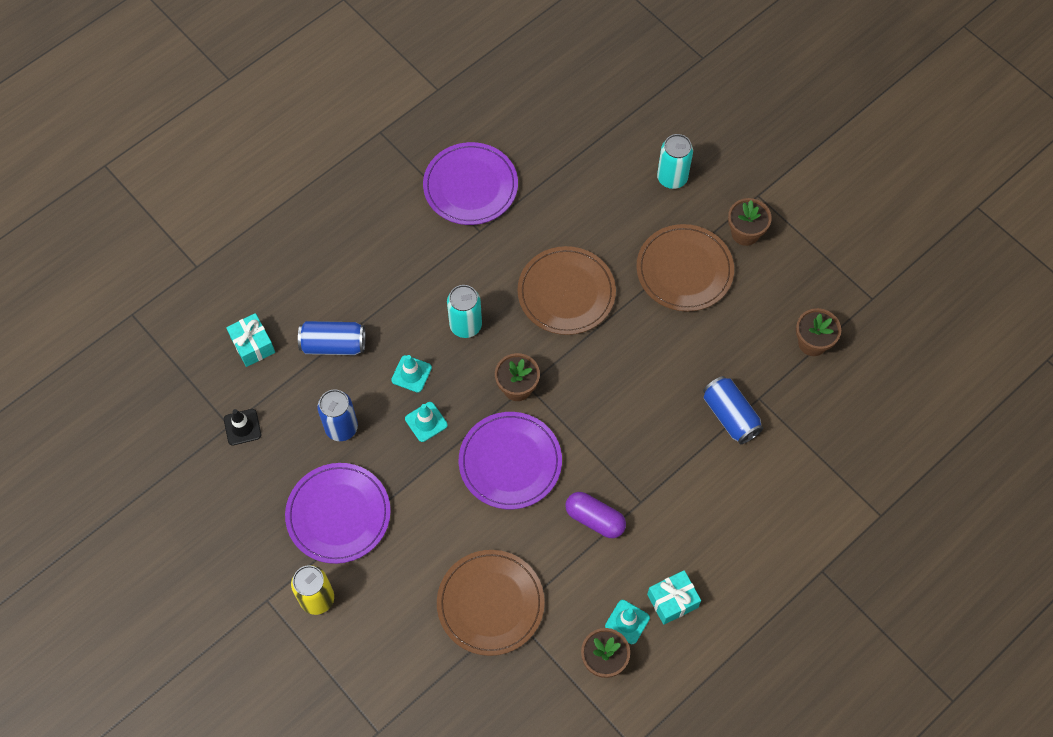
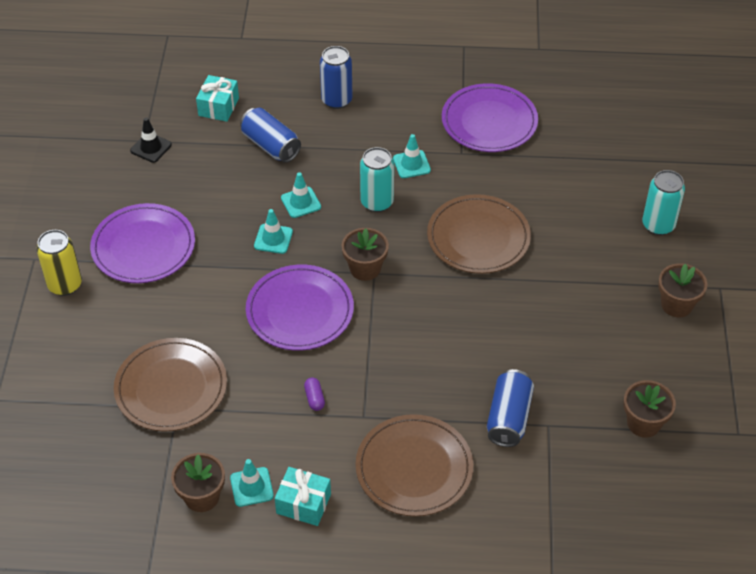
camera: 45 degrees right, 15 degrees down
(341, 427) = (212, 197): blue can -> blue can (337, 100)
(455, 271) = (411, 164): none -> turquoise traffic cone
(595, 519) = (314, 398): purple capsule -> purple capsule, size x0.53
(684, 270) = (593, 292): brown plate -> brown plate (414, 468)

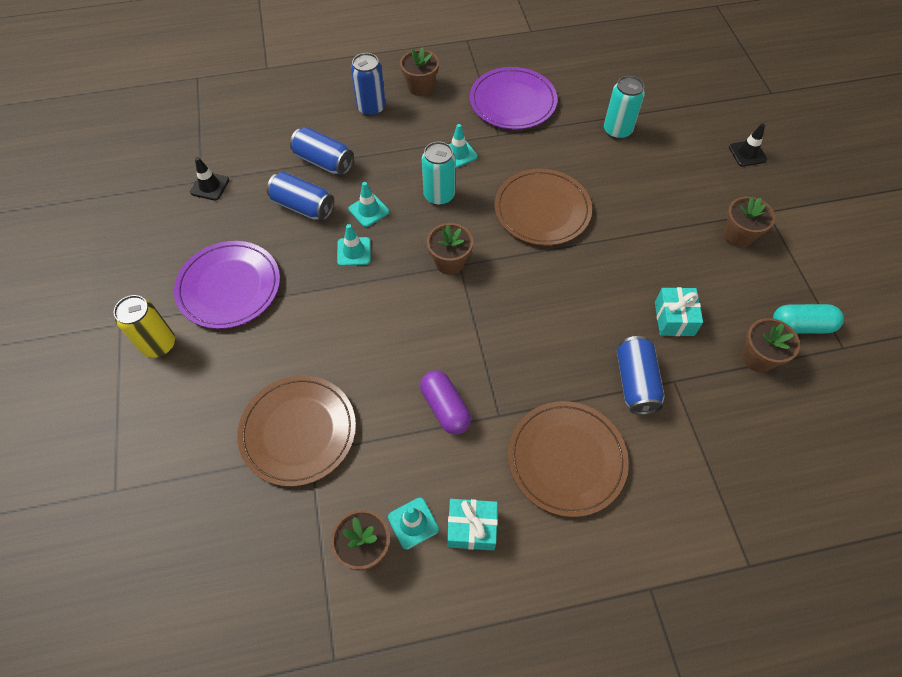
camera: 15 degrees left, 10 degrees up
(218, 107) = (264, 135): turquoise gift -> turquoise gift (674, 318)
(236, 185) = (303, 206): none -> blue can
(300, 311) = (402, 319): purple plate -> none
(314, 398) = (445, 408): purple capsule -> purple capsule, size x1.87
(396, 88) = (420, 87): none -> brown flower pot
(658, 225) = (692, 165): turquoise can -> turquoise can (617, 131)
(703, 404) = (801, 326): none -> turquoise capsule
(725, 224) = (747, 153): none -> black traffic cone

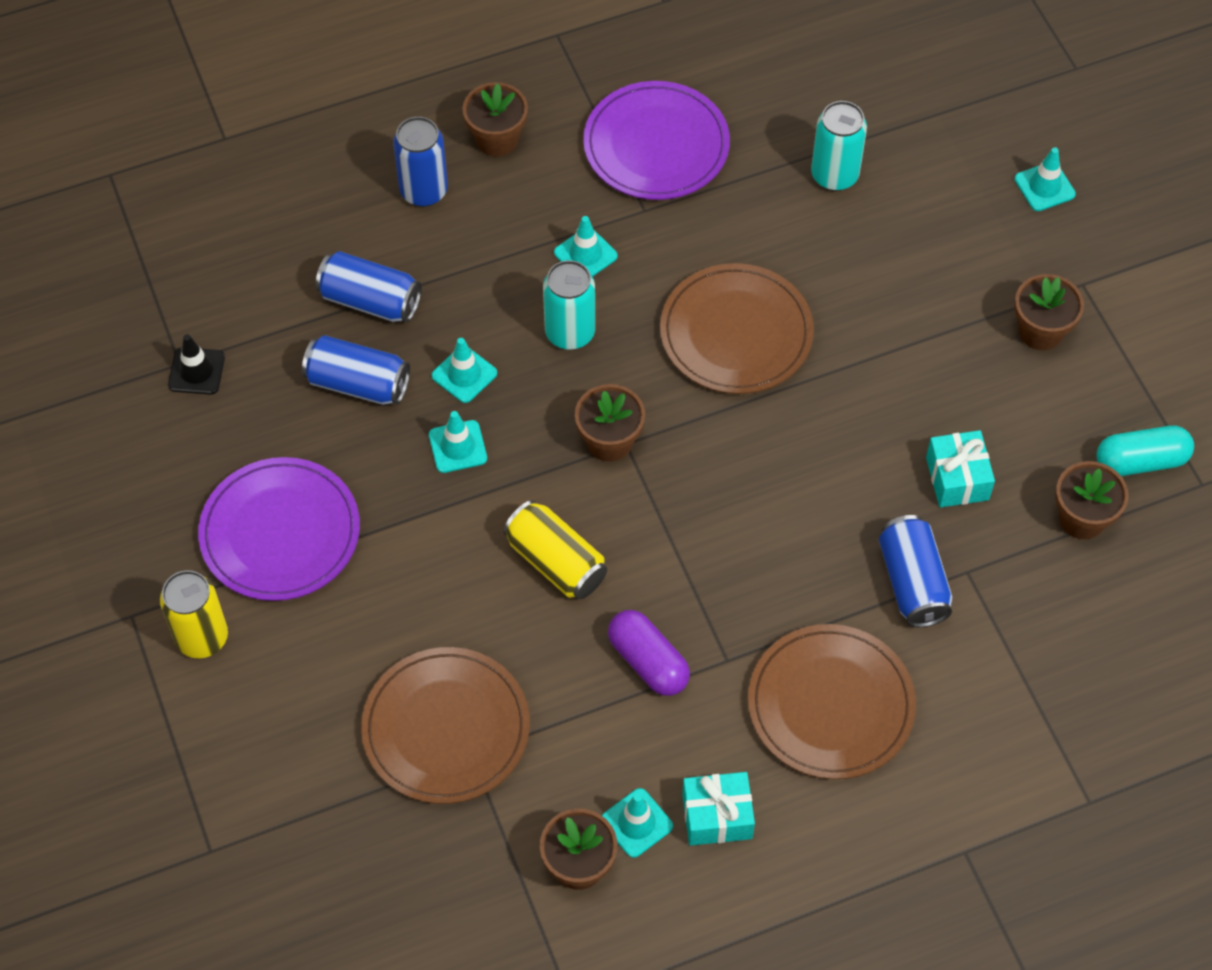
camera: 10 degrees left, 0 degrees up
(398, 332) = (556, 562): none -> yellow can
(747, 153) = (1044, 187): black traffic cone -> turquoise traffic cone

